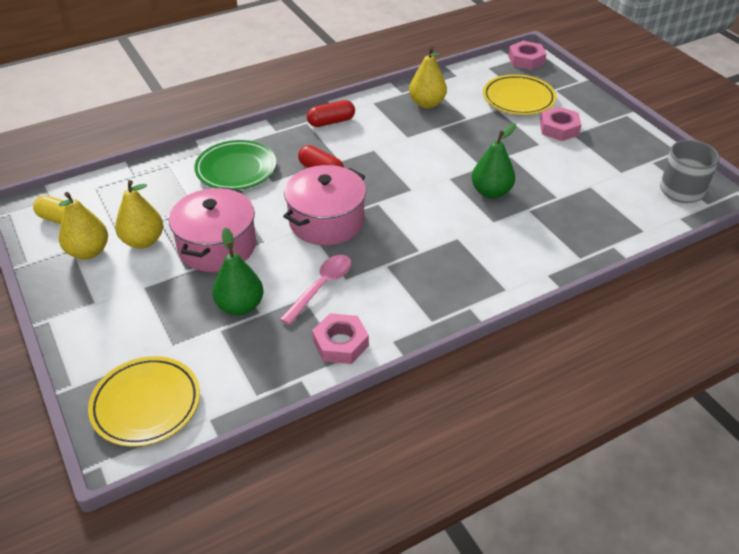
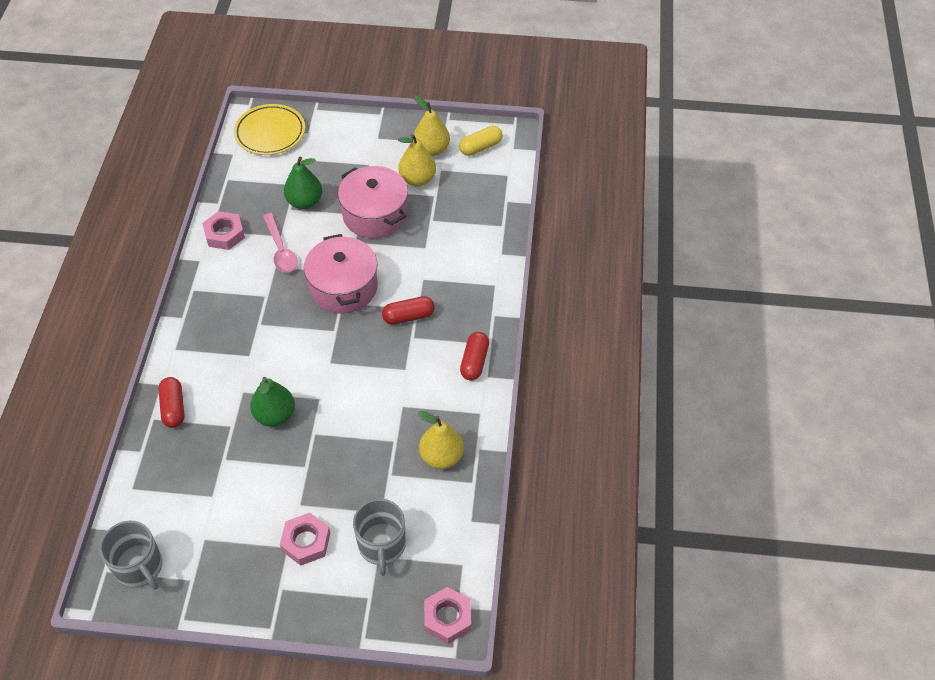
camera: 125 degrees right, 10 degrees up
(236, 169) = (459, 264): green plate -> none
(518, 99) = (382, 546): yellow plate -> grey mug
(557, 252) = (173, 408): none -> red capsule

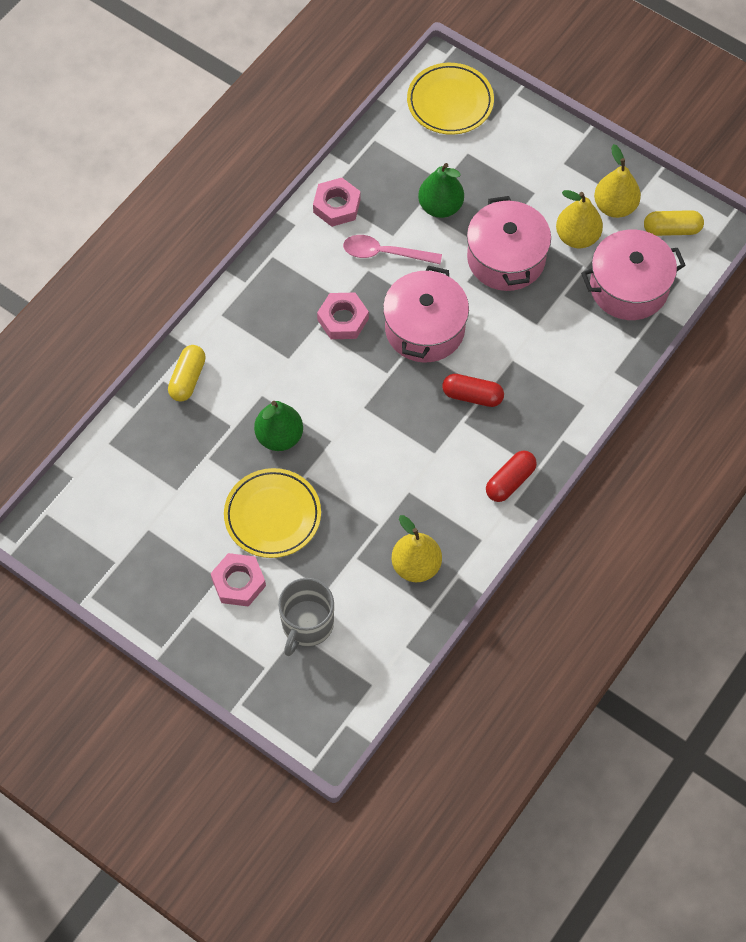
camera: 30 degrees right, 10 degrees up
(139, 567) = (77, 526): grey mug -> none
(173, 408) = (187, 379): red capsule -> yellow capsule
(281, 250) = (384, 253): pink spoon -> pink spoon turned 90 degrees clockwise
(304, 476) = (272, 515): none -> yellow plate
(447, 617) = (327, 728): pink nut -> pink nut (343, 319)
(475, 195) = (629, 287): none -> pink pot

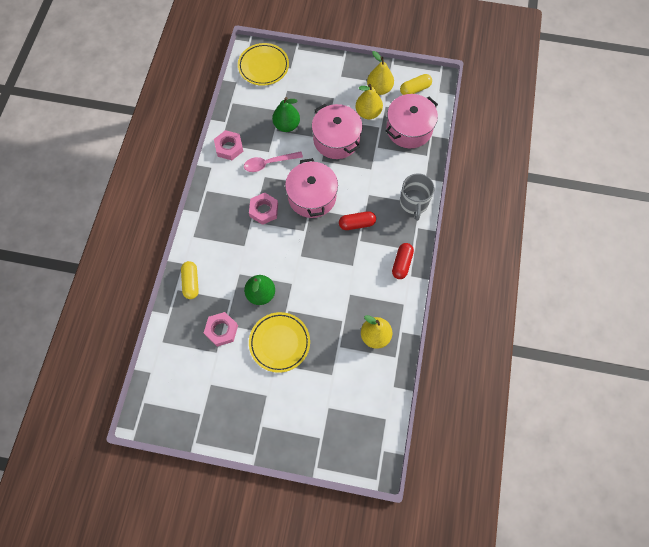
camera: 25 degrees left, 5 degrees up
(238, 582) = (279, 392): pink nut -> pink nut (221, 330)
(307, 625) = (331, 400): grey mug -> grey mug (414, 203)

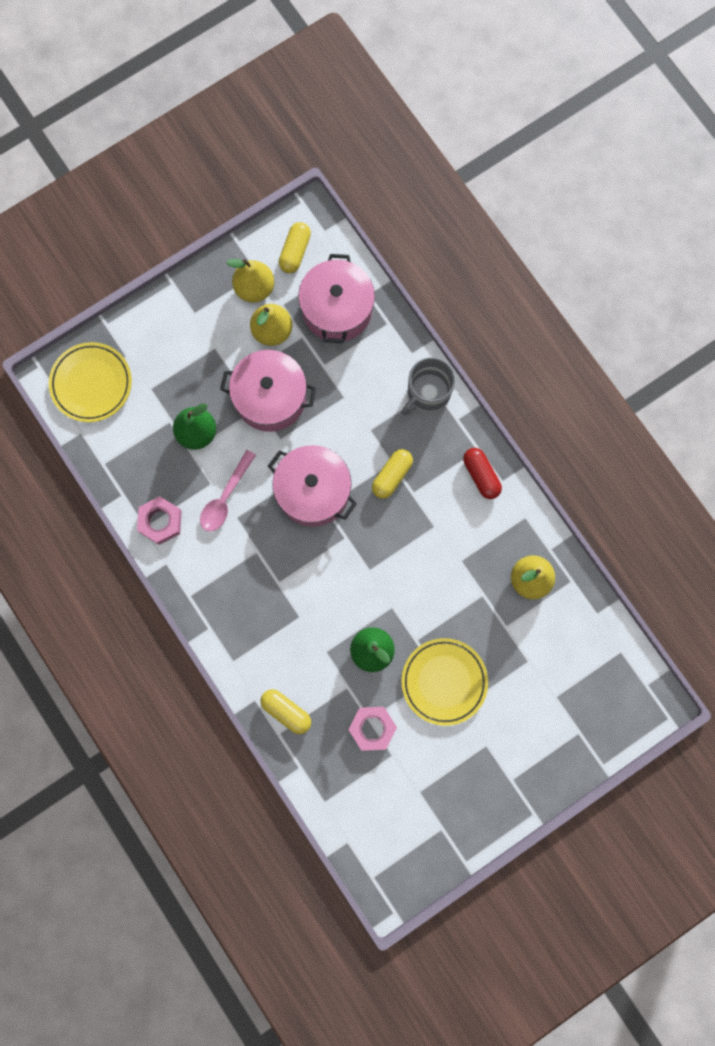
camera: 45 degrees left, 10 degrees up
(264, 210) = (278, 557): pink nut -> none
(357, 224) = (392, 476): red capsule -> yellow capsule
(414, 203) = (427, 394): grey mug -> grey mug turned 90 degrees clockwise

